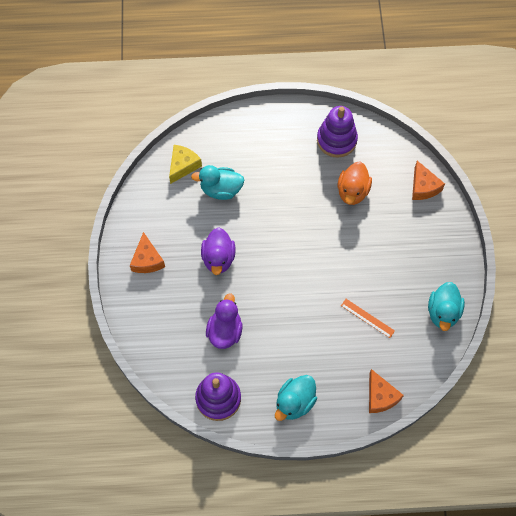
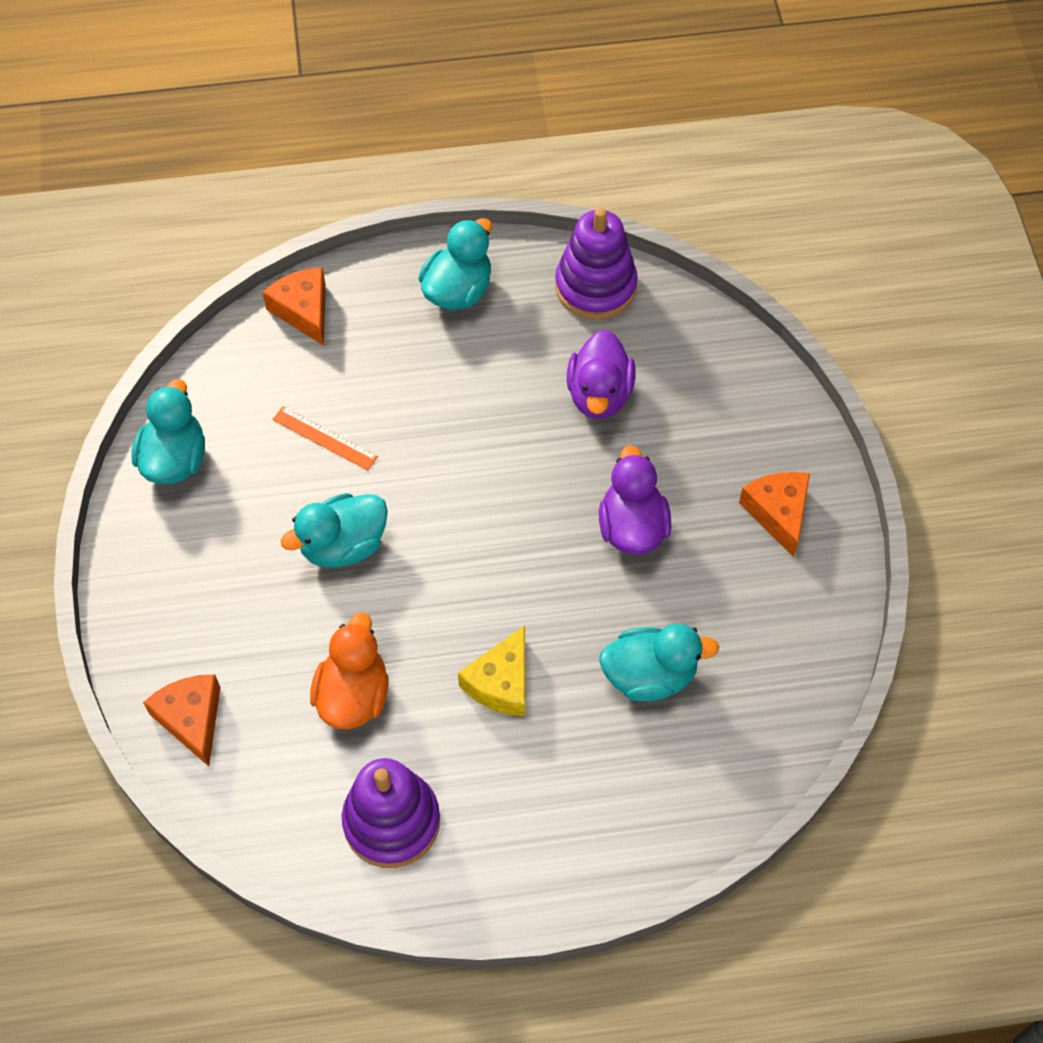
camera: 175 degrees right, 5 degrees down
(183, 166) = (745, 725): yellow cheese -> yellow cheese (501, 683)
(357, 260) = (343, 545): none -> turquoise duck

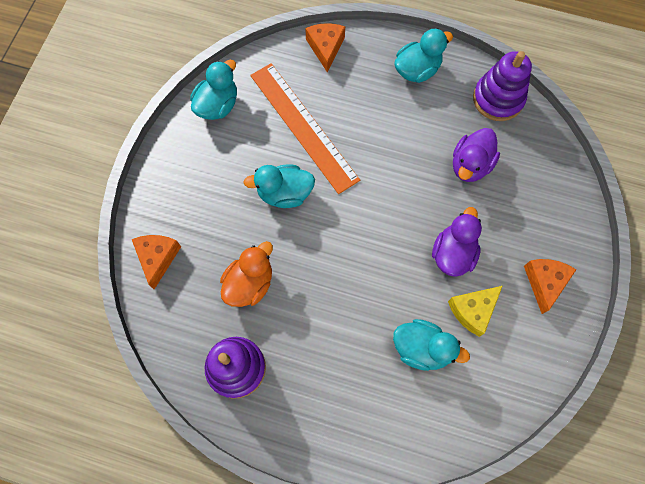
camera: 25 degrees right, 10 degrees up
(324, 438) = (303, 127): orange ruler -> orange ruler, size x2.30
(501, 683) = (334, 314): yellow cheese -> yellow cheese (472, 310)

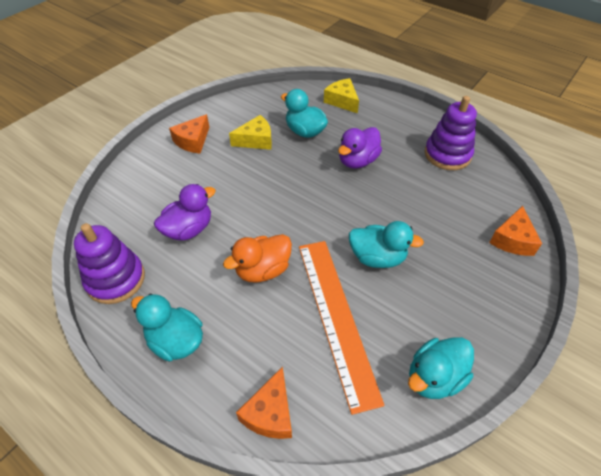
camera: 160 degrees left, 20 degrees down
(249, 283) = (427, 199): orange duck -> orange duck (263, 270)
(398, 434) = (342, 101): none -> yellow cheese
(417, 70) = (176, 341): turquoise duck -> turquoise duck turned 45 degrees clockwise
(453, 253) = (248, 174): purple duck -> purple duck (357, 161)

